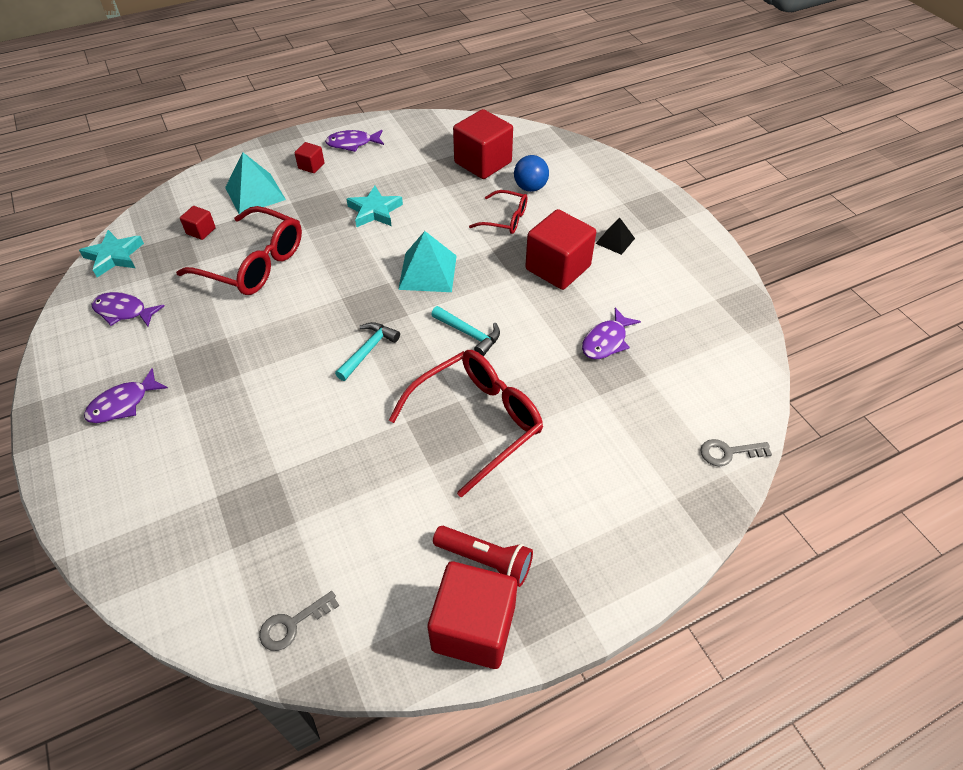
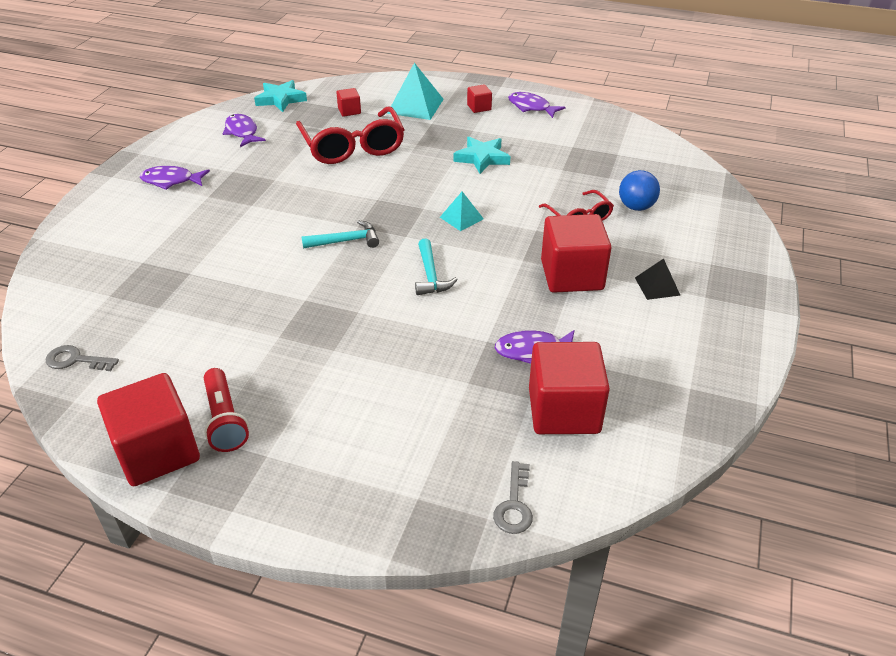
camera: 45 degrees right, 10 degrees down
(427, 272) = (461, 218): turquoise pyramid -> turquoise pyramid, size x0.58
(477, 421) = (350, 333): red glasses -> none
(483, 162) = (620, 169): red cube -> red cube (564, 410)
(728, 452) = (514, 505): grey key -> grey key turned 120 degrees counterclockwise

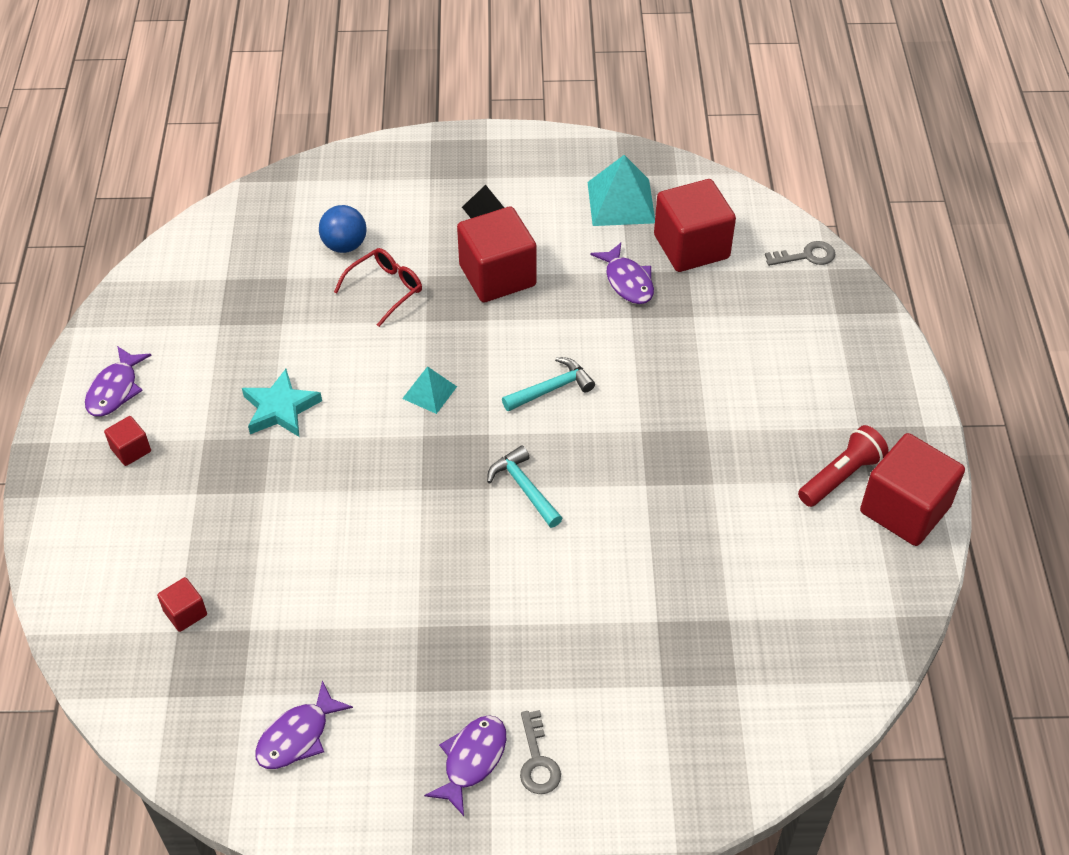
camera: 110 degrees left, 10 degrees up
(76, 360) = (846, 651): grey key -> grey key (537, 761)
(171, 181) = (472, 760): purple fish -> purple fish turned 135 degrees counterclockwise
(281, 99) = (169, 732): turquoise star -> none
(353, 147) = (297, 565): red glasses -> none
(415, 106) = (145, 530): turquoise pyramid -> turquoise pyramid (621, 202)

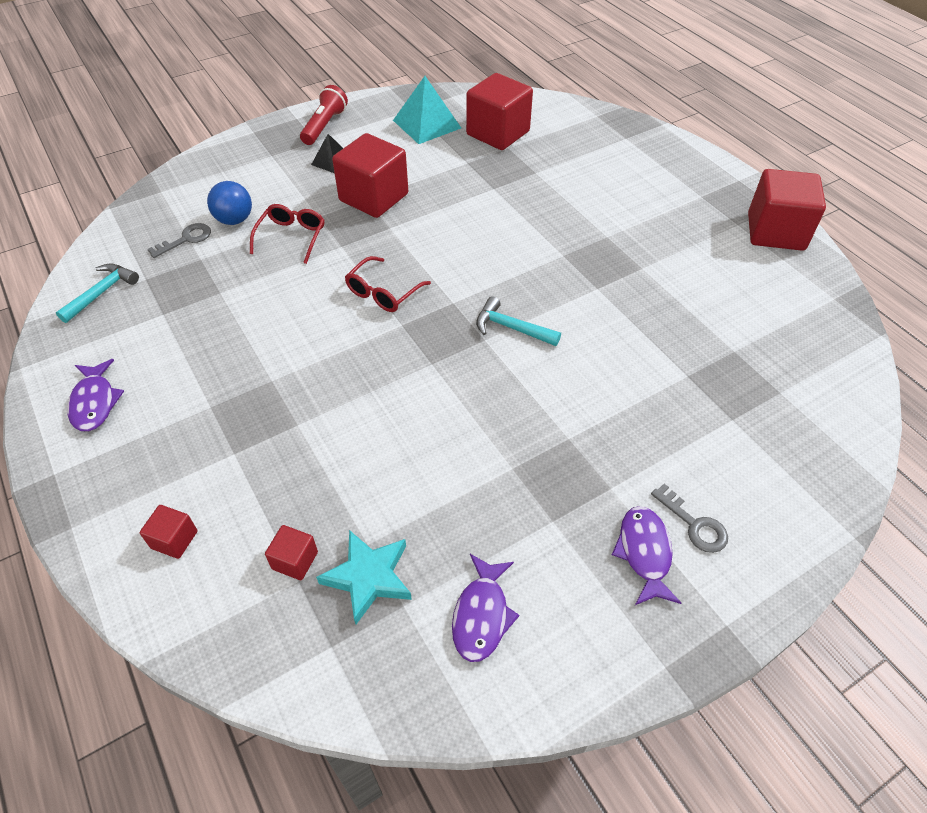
camera: 30 degrees left, 0 degrees up
(131, 450) = (144, 445): red cube -> red cube (174, 540)
(280, 408) = (265, 354): turquoise star -> turquoise star (368, 577)
(429, 392) = (383, 293): turquoise pyramid -> red glasses
(551, 389) = (475, 254): turquoise hammer -> turquoise hammer (102, 293)
(627, 281) = (472, 168): purple fish -> none
(806, 256) = (577, 113): grey key -> grey key (186, 239)
(841, 476) = (718, 229): red flashlight -> red flashlight (324, 126)

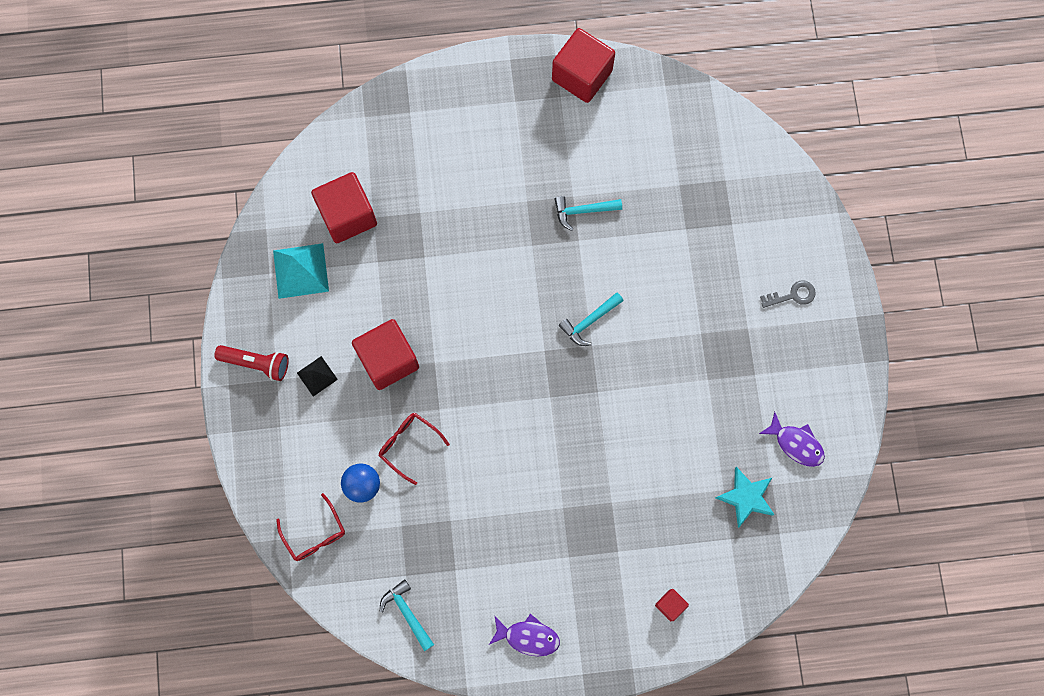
camera: 65 degrees left, 25 degrees up
(186, 239) = (369, 531): grey key -> none
(295, 560) = (716, 536): red cube -> none
(324, 126) = (256, 363): red flashlight -> red flashlight turned 150 degrees clockwise
(383, 293) = (510, 397): red glasses -> red glasses (315, 534)
(633, 281) = (583, 211): none -> turquoise hammer
(644, 553) = (797, 334): purple fish -> none

